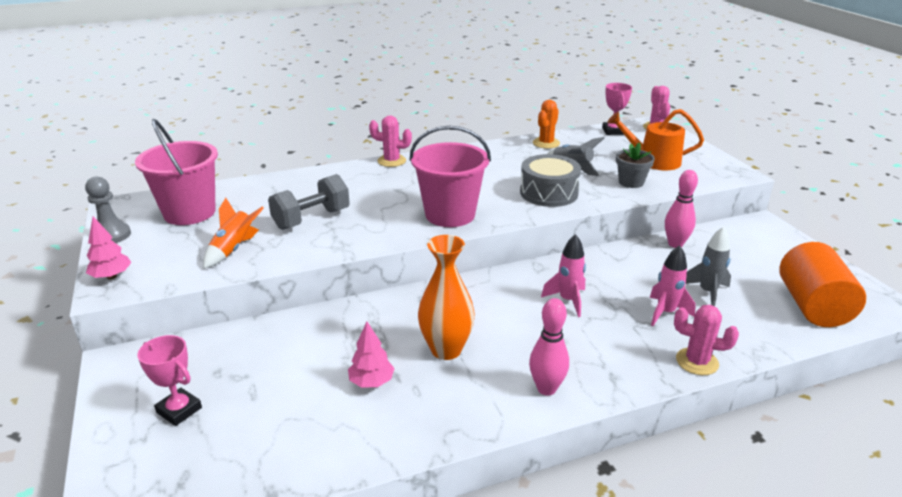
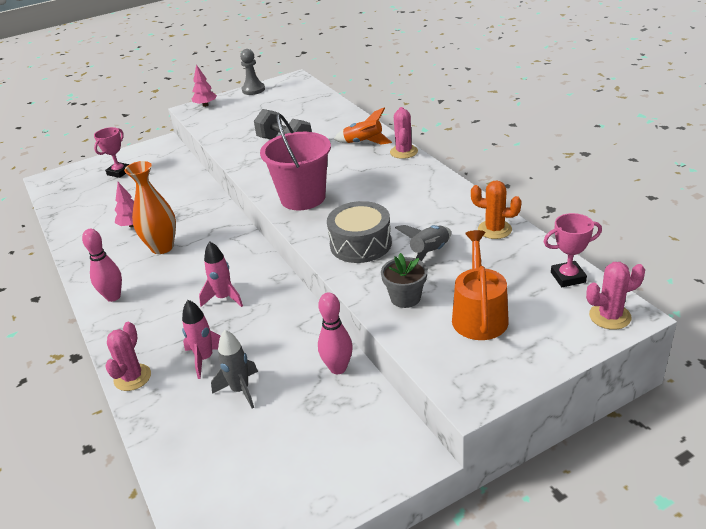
camera: 85 degrees right, 5 degrees up
(189, 213) = (287, 102): pink bucket -> none
(234, 249) = (238, 129): orange rocket -> orange rocket (364, 143)
(812, 306) = (216, 478): orange cylinder -> none

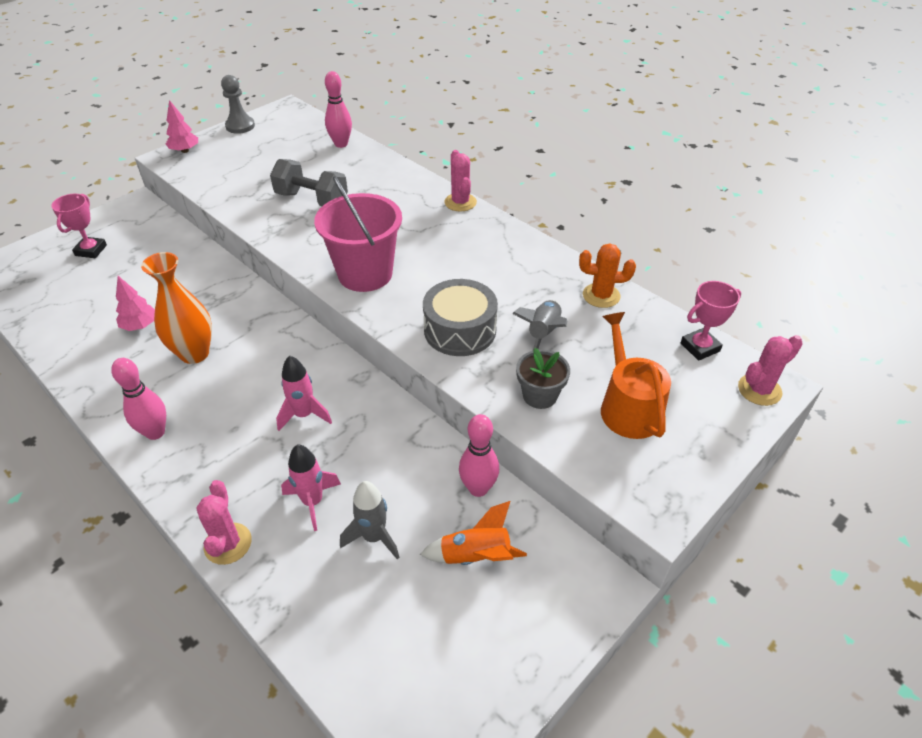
camera: 20 degrees left, 10 degrees up
(325, 105) = (341, 144): none -> pink bowling pin
(364, 143) = (408, 193): orange rocket -> orange rocket (476, 556)

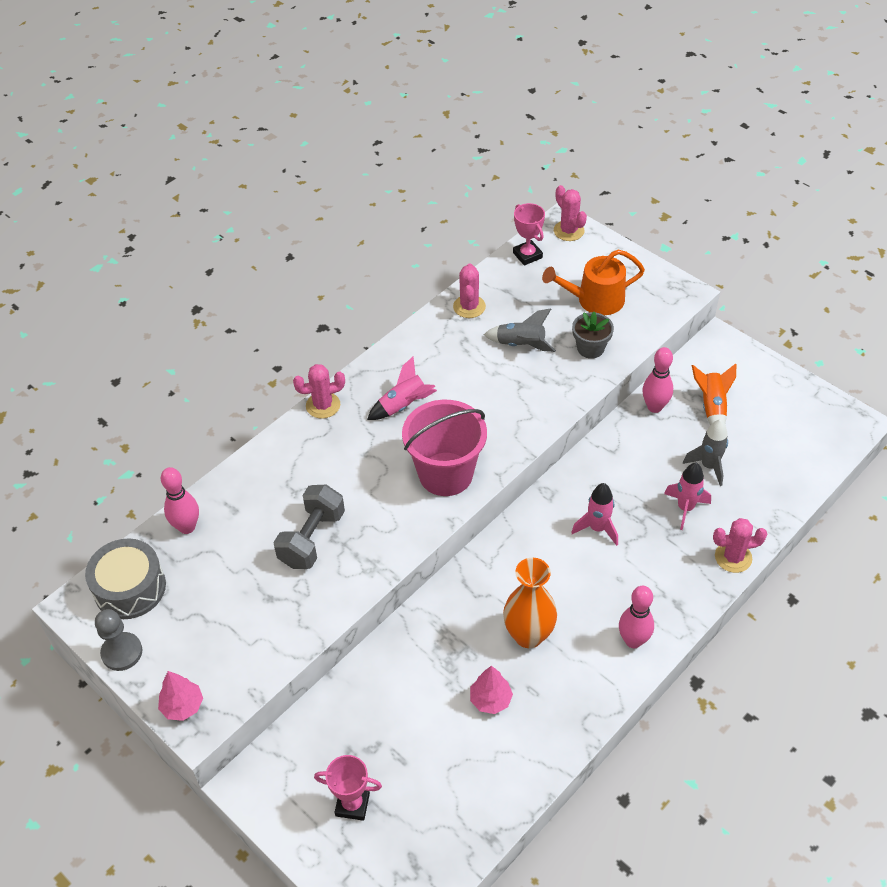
camera: 90 degrees left, 5 degrees up
(456, 249) = (404, 405): none -> pink rocket
(460, 330) = (521, 398): grey drum -> grey drum (130, 588)
(601, 295) = (469, 307): orange cactus -> pink cactus

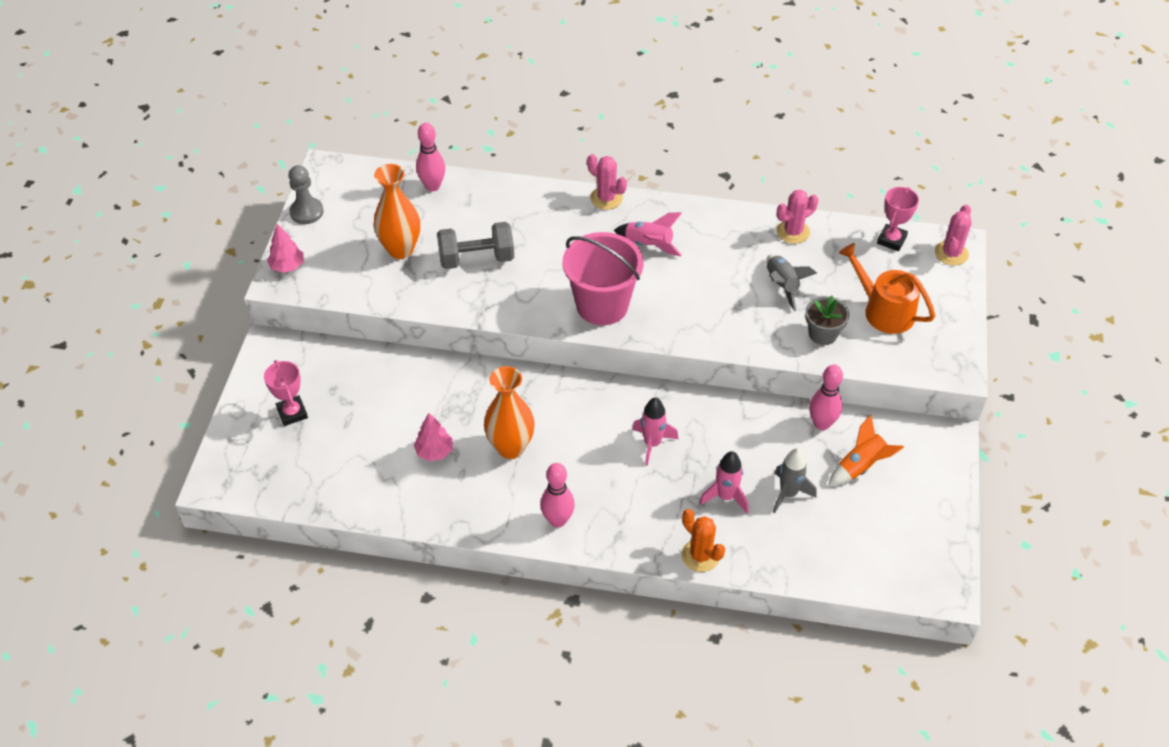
camera: 55 degrees right, 0 degrees up
(130, 588) = (360, 186): grey drum -> none
(246, 594) = (400, 249): none -> orange vase
(733, 557) = (700, 555): pink cactus -> orange cactus

